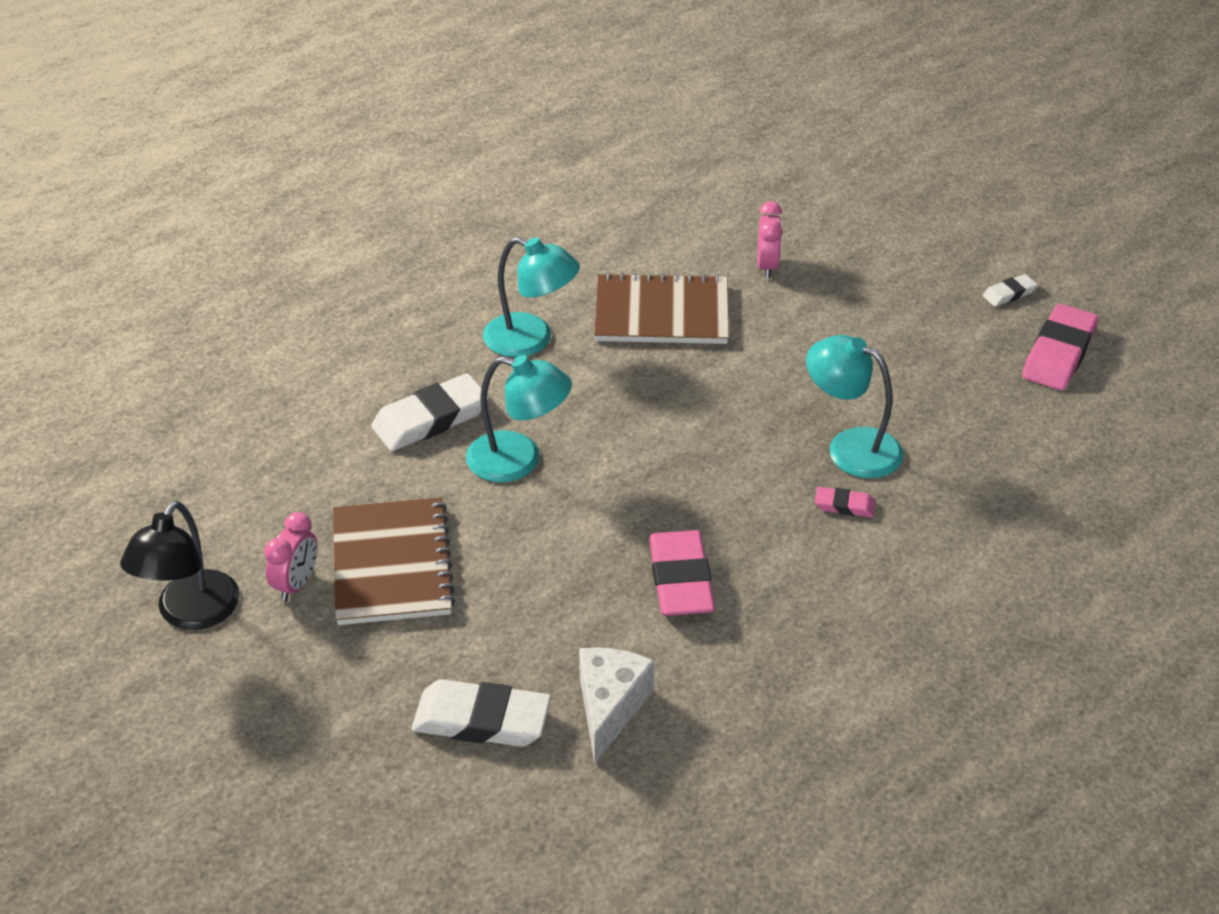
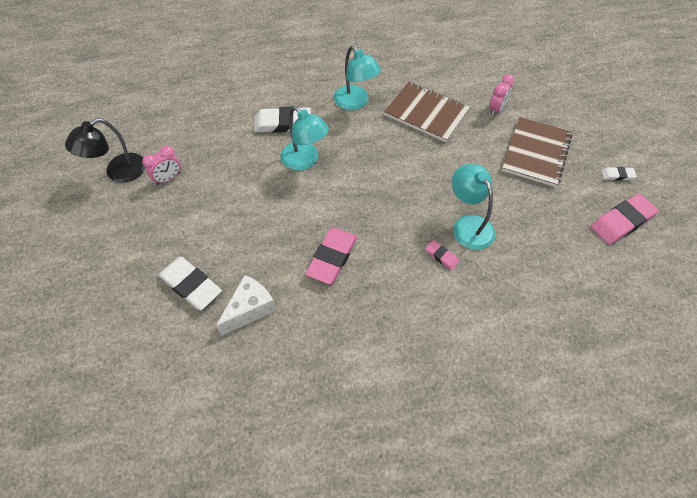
camera: 30 degrees right, 15 degrees up
(391, 564) = (213, 187): brown notebook -> brown notebook (536, 153)

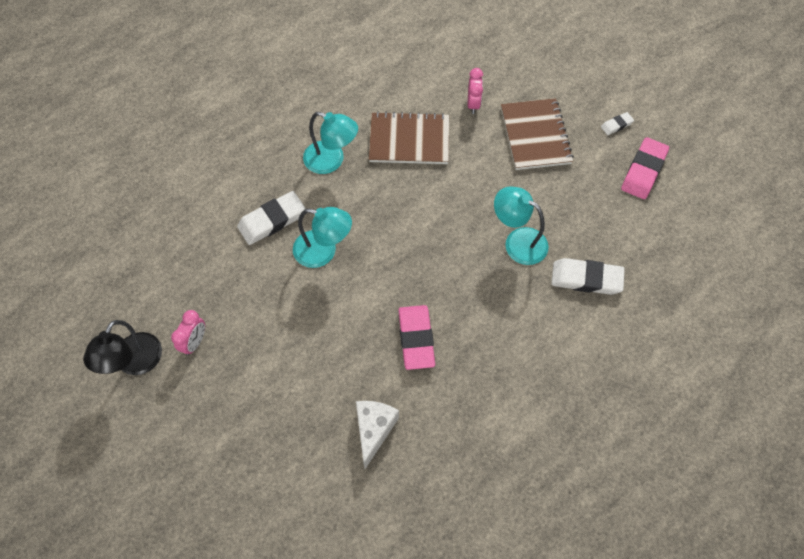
camera: 30 degrees left, 5 degrees up
(191, 285) = (301, 438): white eraser -> white eraser (586, 279)
(441, 256) = (512, 285): pink eraser -> none

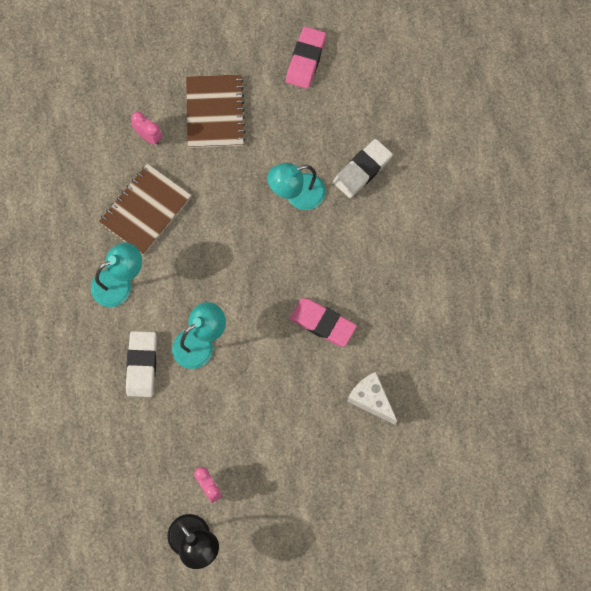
camera: 55 degrees left, 10 degrees up
(535, 135) = (215, 112): brown notebook -> brown notebook turned 60 degrees clockwise
(616, 125) = (251, 46): white eraser -> none
(643, 171) = (306, 59): pink eraser -> pink eraser turned 45 degrees clockwise

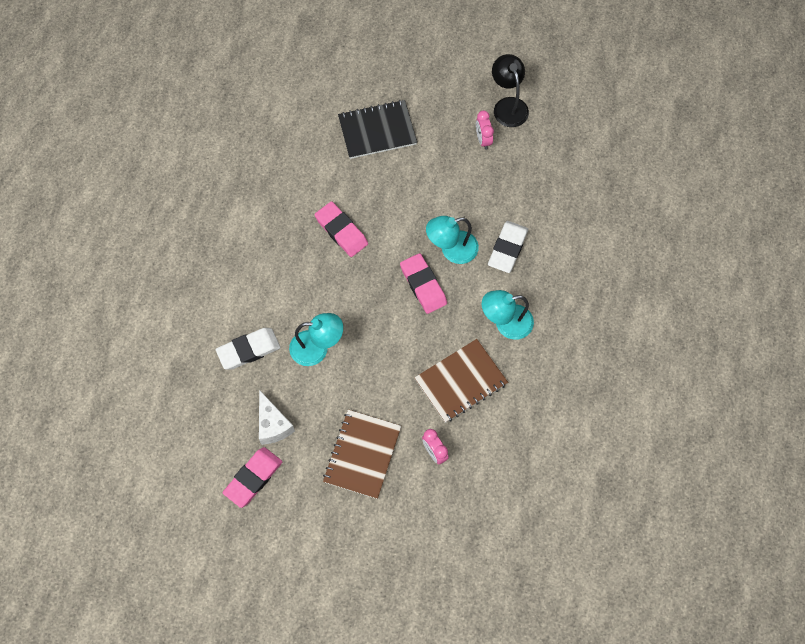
camera: 160 degrees left, 5 degrees down
(216, 294) = (423, 285): none -> pink eraser
(331, 456) = (377, 131): none -> black notebook
(371, 400) = (327, 160): white cheese -> white cheese (273, 425)

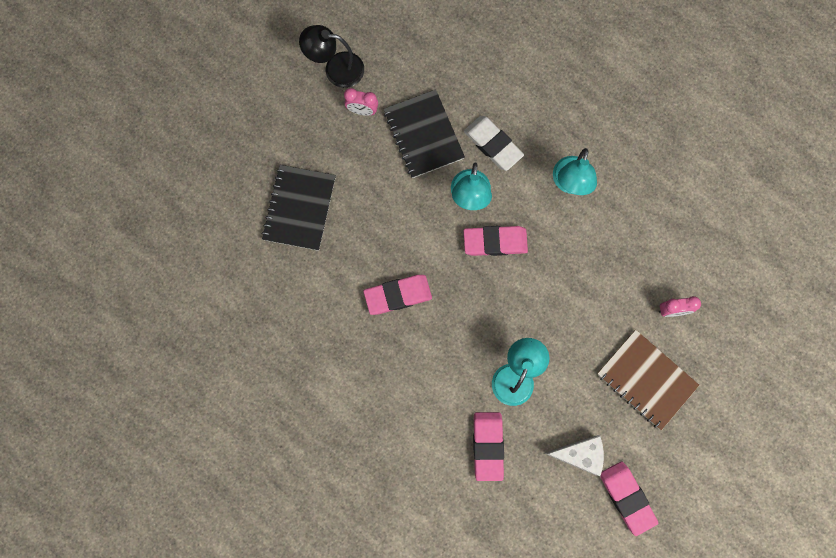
camera: 65 degrees left, 10 degrees up
(248, 350) = (488, 446): white eraser -> pink eraser
(461, 381) = (611, 253): brown notebook -> none
(487, 193) = (423, 135): none -> black notebook

